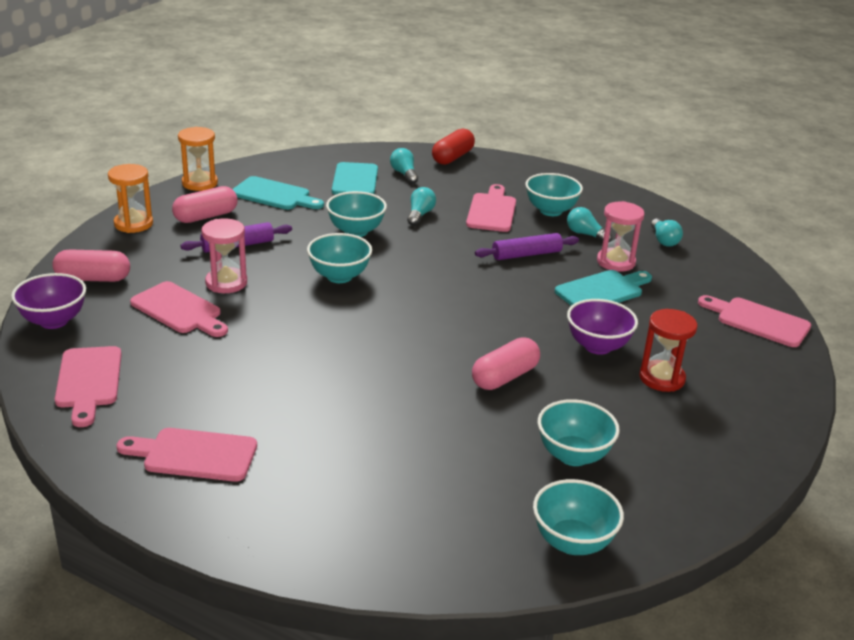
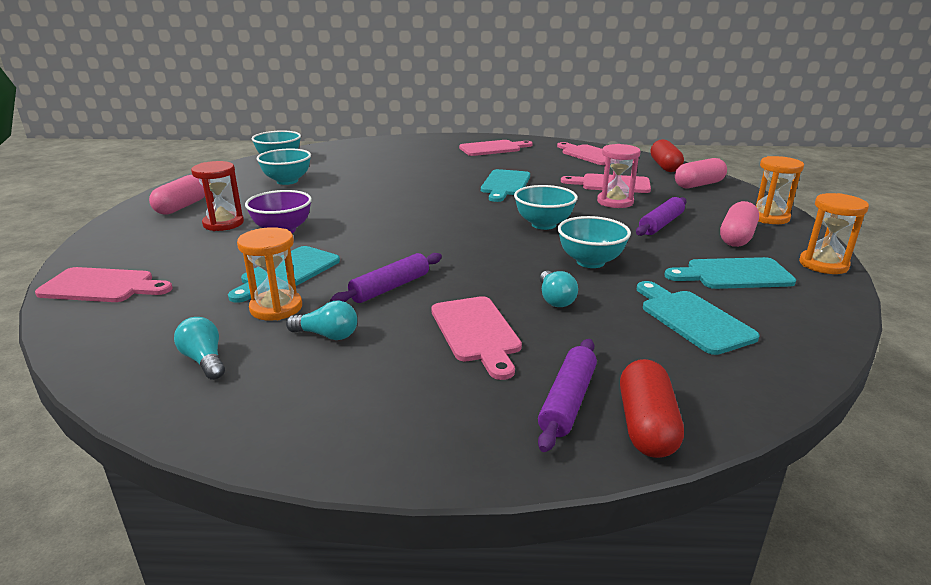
camera: 155 degrees right, 5 degrees down
(54, 321) = (665, 166): purple bowl -> red capsule
(297, 349) = (505, 184): none -> turquoise cutting board
(404, 174) = (661, 356): turquoise light bulb -> none
(477, 172) = (567, 401): none -> purple rolling pin
(504, 377) = (351, 200): pink capsule -> pink capsule (182, 207)
(550, 211) = (395, 360): turquoise bowl -> none
(616, 262) = (276, 308): pink hourglass -> orange hourglass

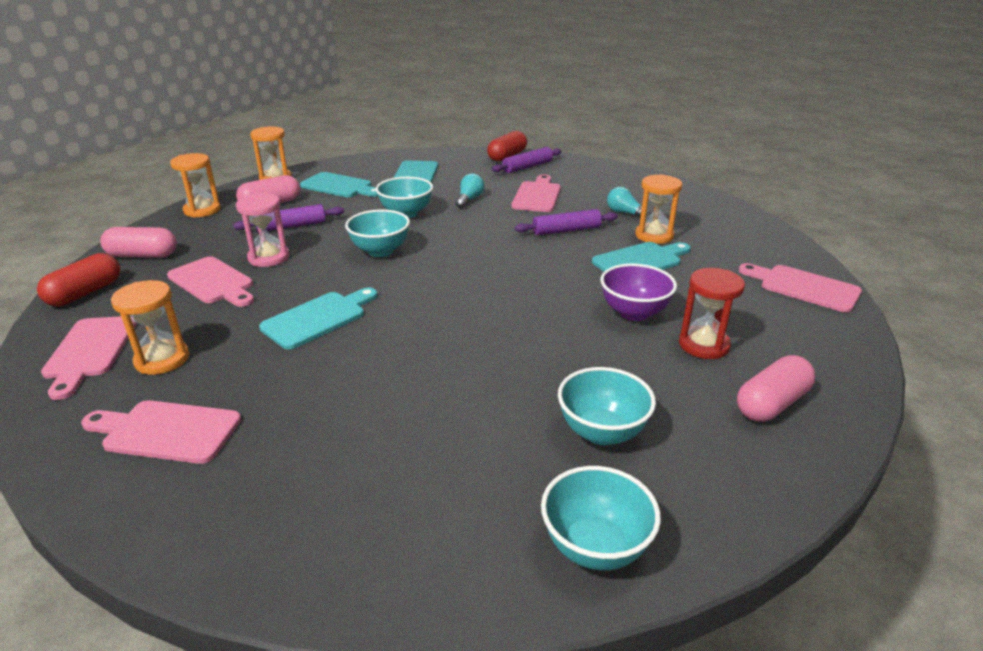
camera: 150 degrees left, 5 degrees up
(204, 360) = (701, 217): turquoise light bulb -> none
(548, 159) = (162, 359): none -> orange hourglass

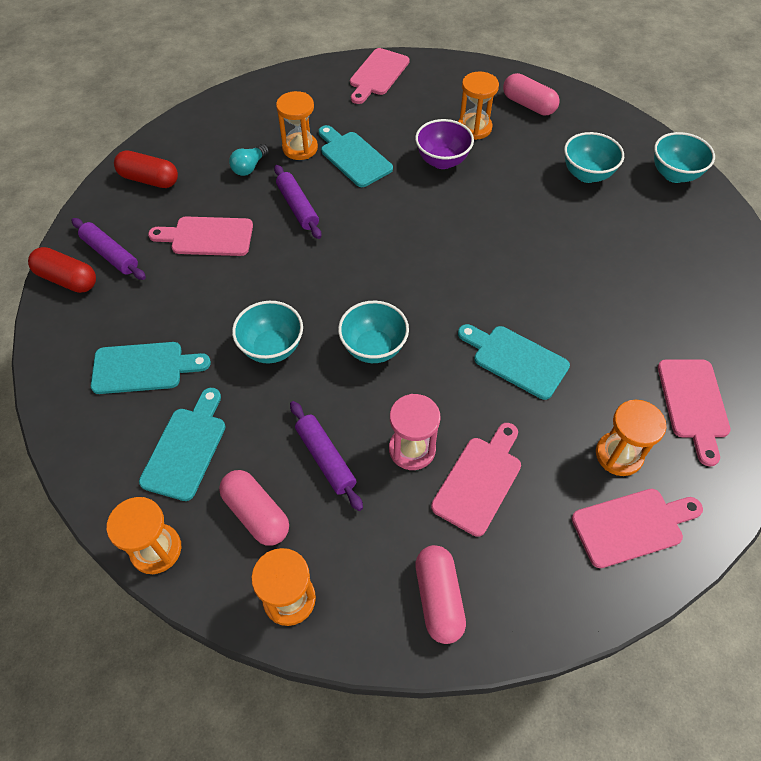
camera: 100 degrees left, 25 degrees up
(85, 293) = (540, 607): red capsule -> red capsule (149, 179)
(469, 199) = (223, 296): turquoise light bulb -> none
(703, 345) = (474, 128): red hourglass -> orange hourglass

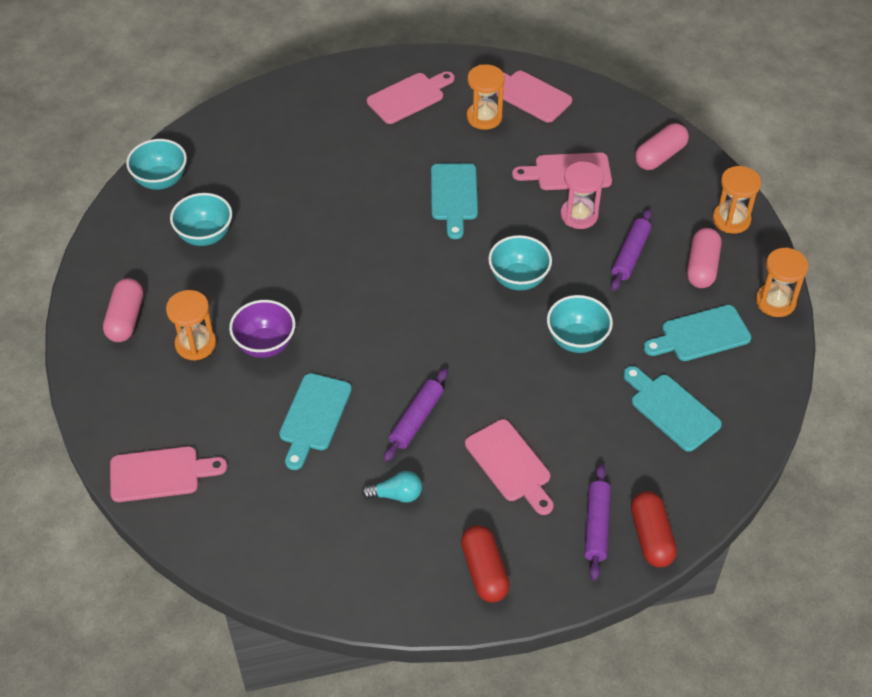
camera: 125 degrees left, 5 degrees down
(300, 148) = (335, 470): orange hourglass -> none

